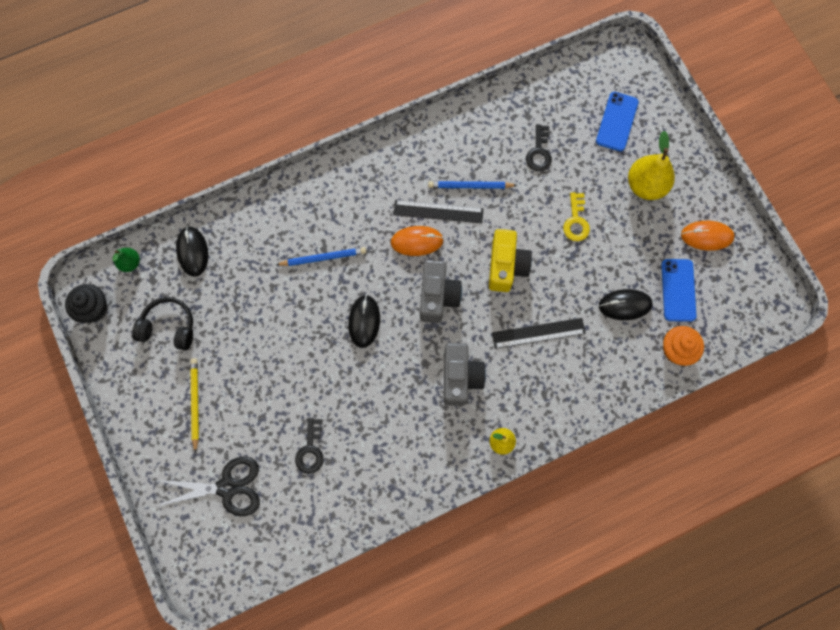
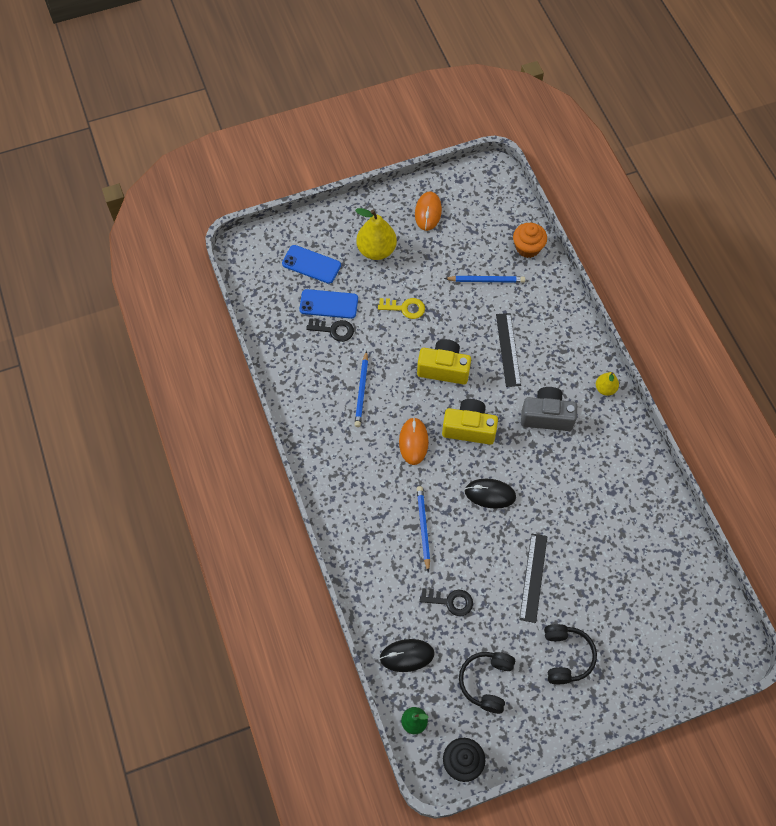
camera: 85 degrees left, 10 degrees down
(195, 403) = (566, 656): yellow pencil -> black headphones
(227, 487) = (647, 627): black scissors -> none
(310, 450) = (612, 549): black key -> black key (450, 601)
(438, 212) = (385, 420): black ruler -> black ruler (533, 577)
(438, 296) = (469, 428): grey camera -> yellow camera
(625, 305) = (486, 280): black mouse -> blue pencil
(678, 290) = (475, 239): blue phone -> blue phone (328, 304)

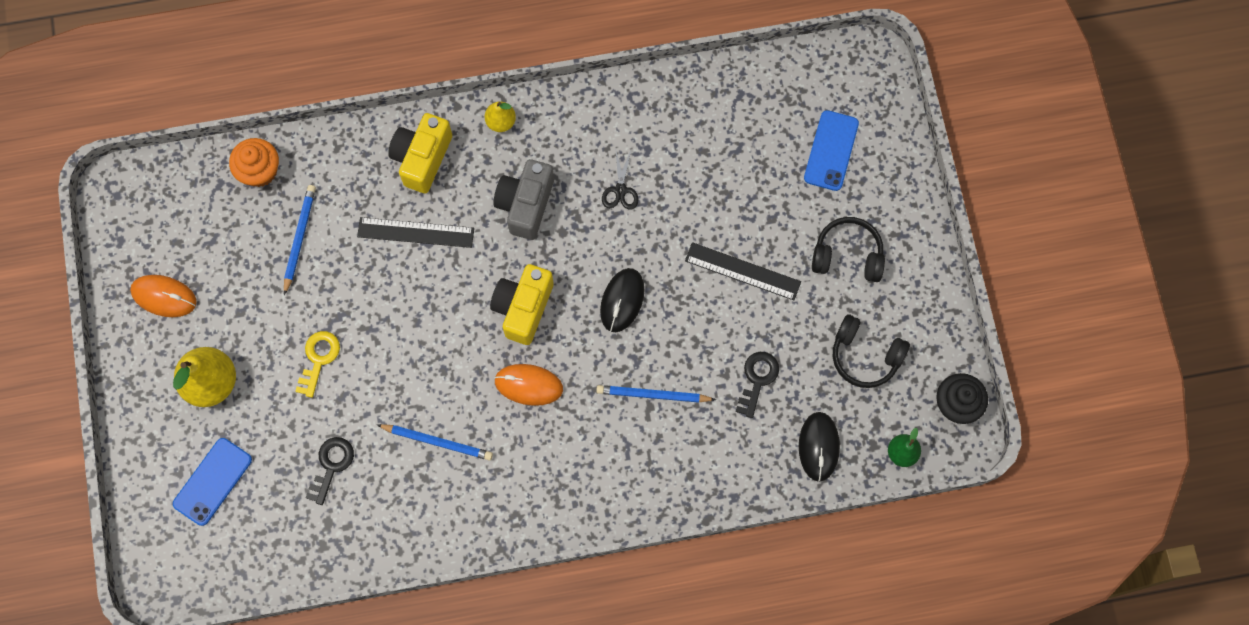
camera: 80 degrees left, 10 degrees up
(328, 304) = (287, 466): blue phone -> blue phone (831, 151)
(444, 368) = (426, 324): yellow camera -> yellow camera (422, 158)
(575, 478) = (620, 190): none -> black scissors

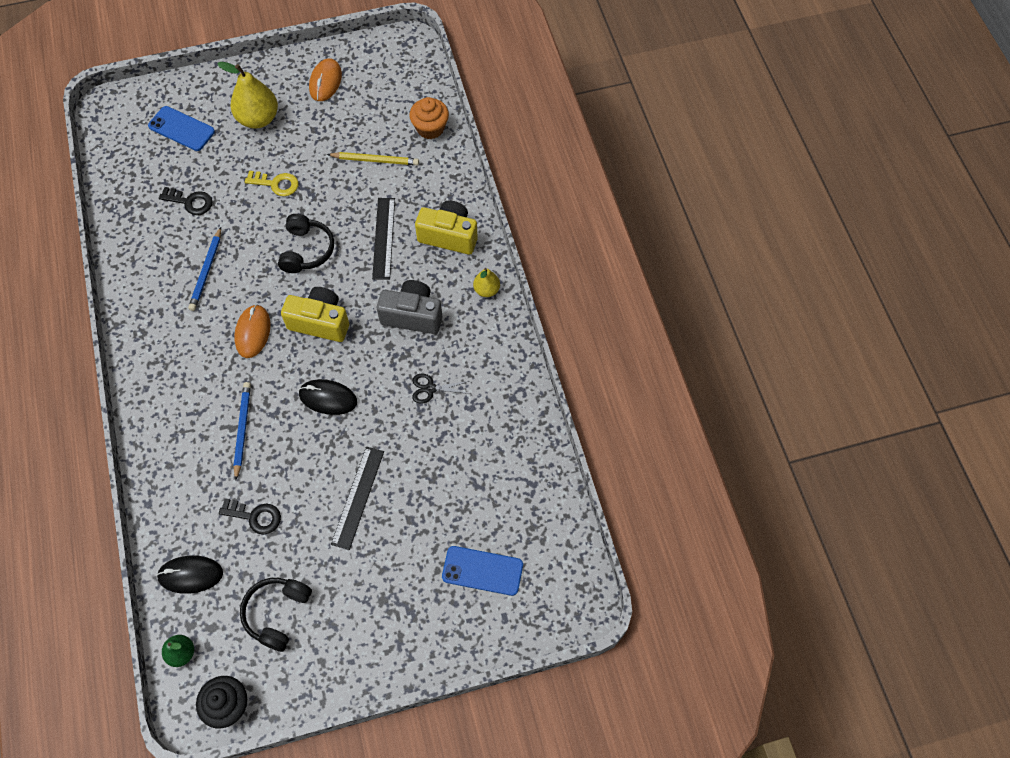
camera: 85 degrees right, 10 degrees down
(299, 238) = (375, 160): blue pencil -> yellow pencil
(847, 255) = (377, 592): black headphones -> black headphones (306, 250)

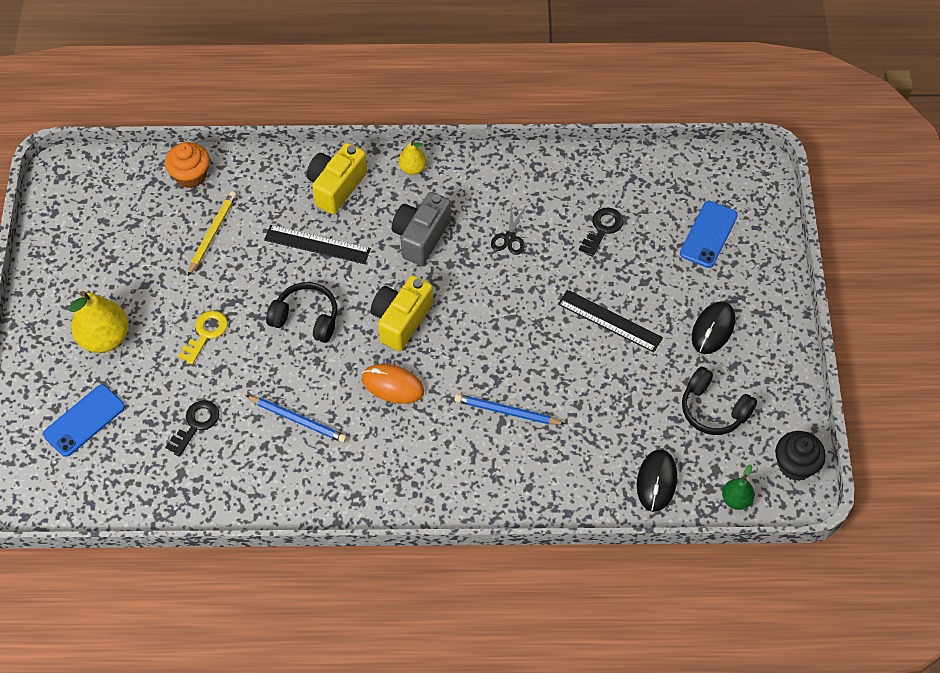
camera: 75 degrees left, 5 degrees down
(255, 516) = (608, 414): black key -> black key (602, 229)
(325, 82) = (81, 262): orange mouse -> none
(328, 398) = (493, 328): black mouse -> black mouse (713, 329)

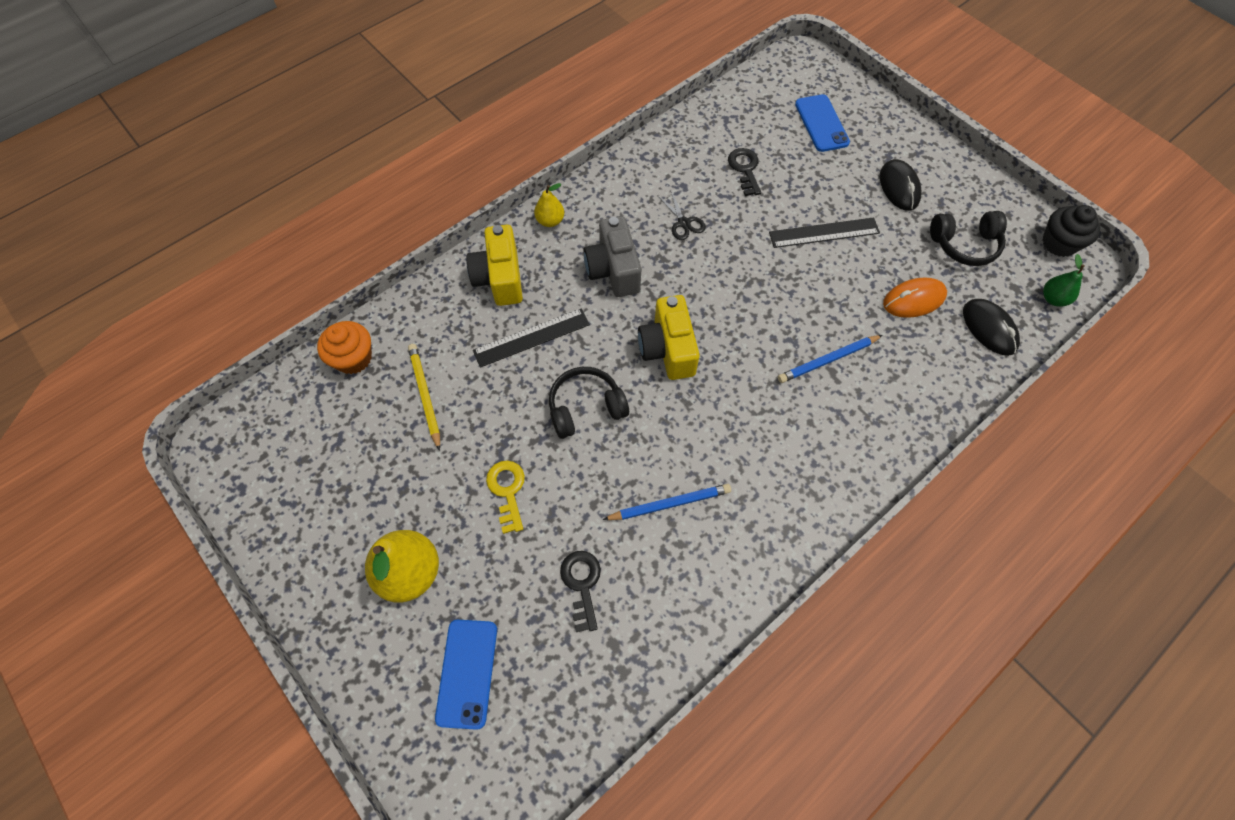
camera: 40 degrees left, 5 degrees up
(393, 385) = (717, 409): orange mouse -> orange mouse (913, 300)

